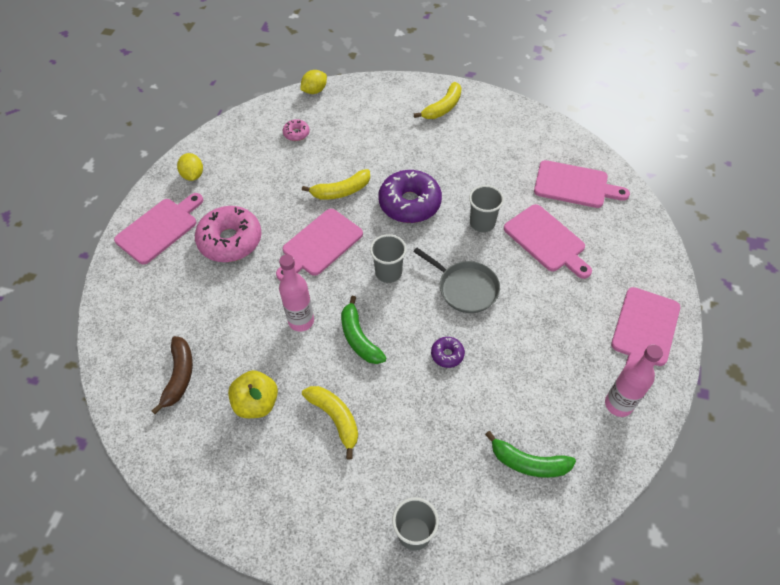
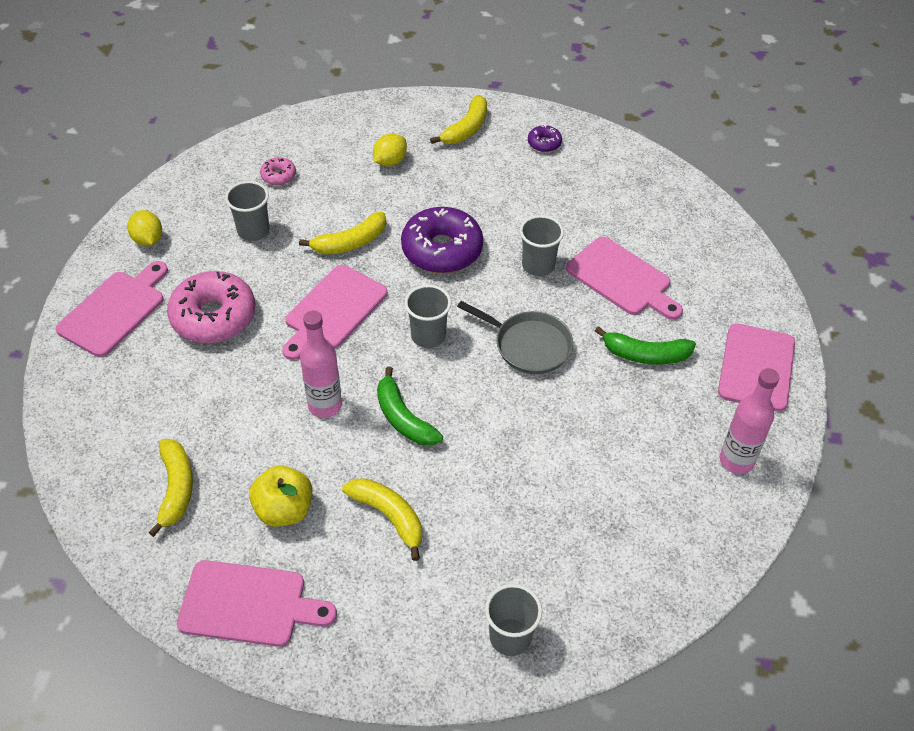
camera: 10 degrees left, 5 degrees down
(179, 376) = (176, 488): brown banana -> yellow banana
(271, 175) = (253, 231): none -> grey cup
(314, 91) = (293, 120): yellow lemon -> yellow lemon (390, 161)
(447, 354) = (518, 426): purple donut -> purple donut (544, 143)
(528, 462) = (637, 539): green banana -> green banana (645, 355)
(574, 185) = (647, 210): pink cutting board -> pink cutting board (248, 604)

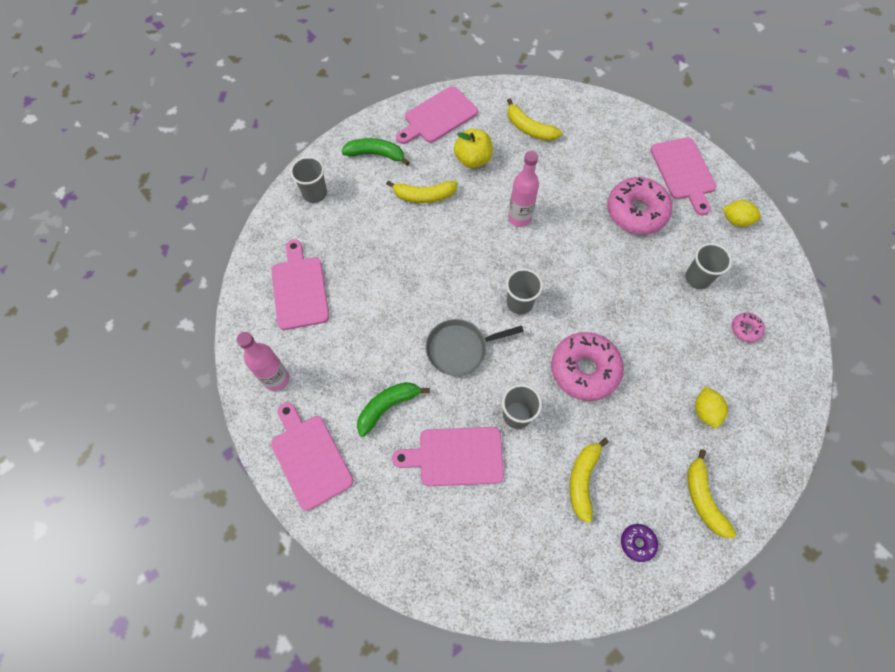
camera: 135 degrees right, 15 degrees up
(333, 310) = (586, 271): pink cutting board -> pink cutting board (300, 289)
(350, 242) = (639, 323): yellow banana -> yellow banana (583, 480)
(403, 418) = (474, 246): green banana -> green banana (376, 154)
(442, 250) = (584, 370): purple donut -> pink donut

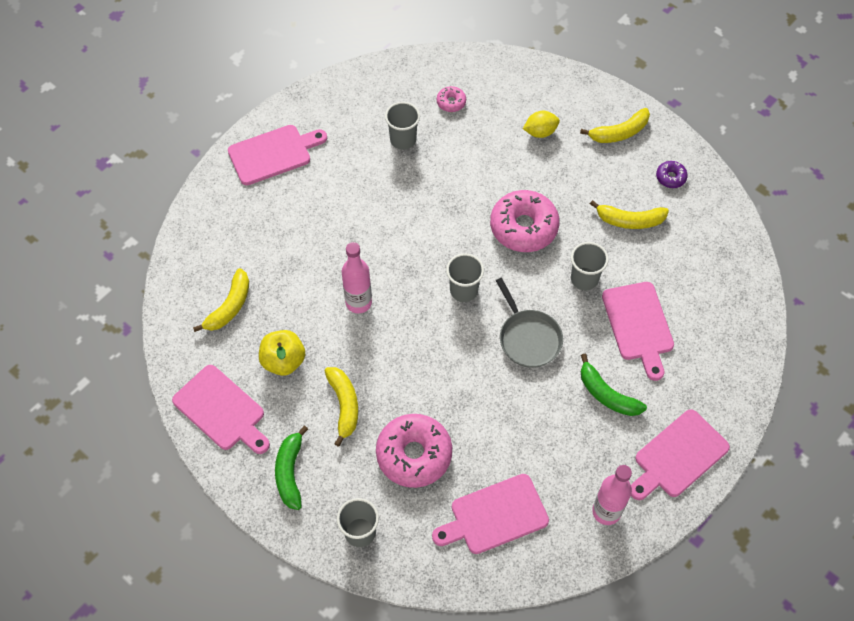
camera: 100 degrees left, 5 degrees down
(636, 212) = (332, 194): pink donut -> pink donut (414, 454)
(736, 220) = (329, 109): yellow lemon -> none

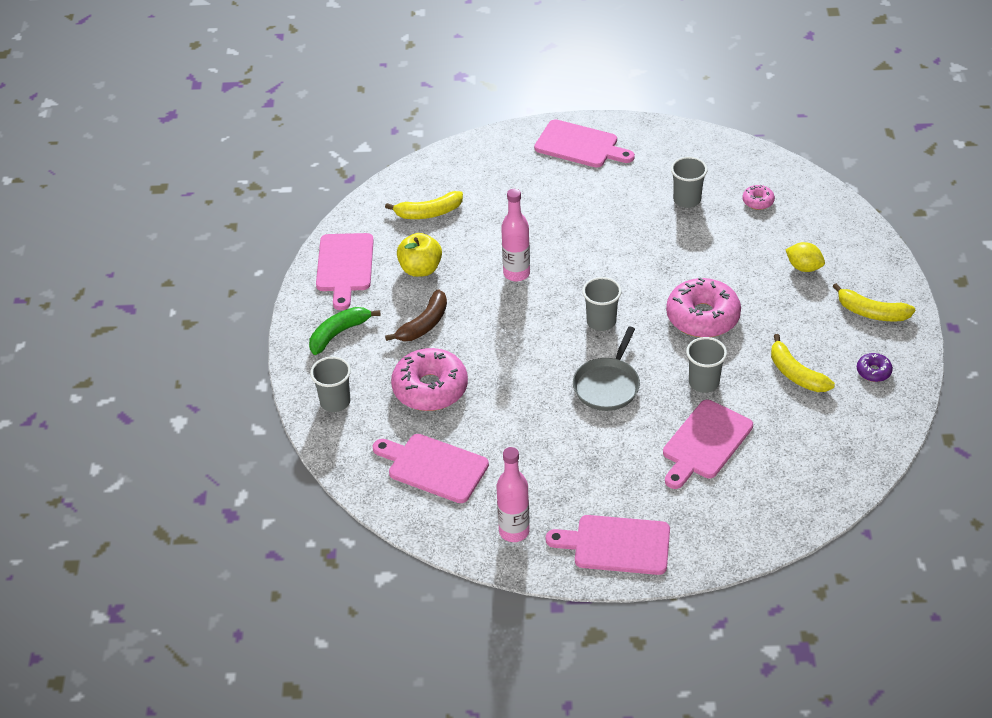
camera: 50 degrees right, 15 degrees down
(344, 405) = (424, 324): yellow banana -> brown banana
(607, 394) = (617, 464): green banana -> none

